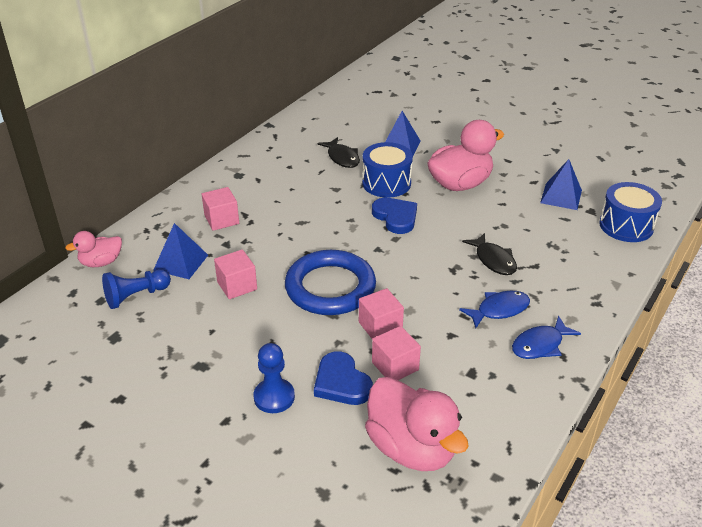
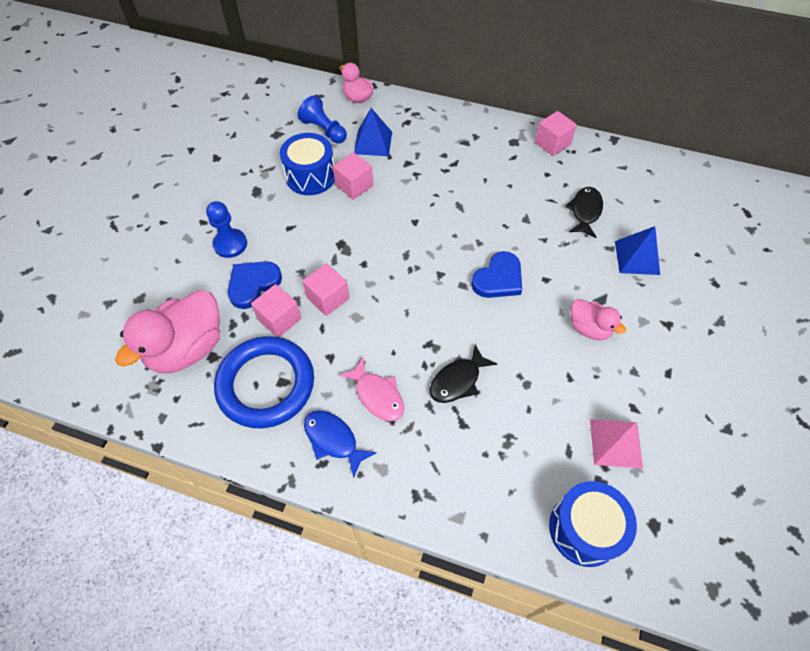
camera: 75 degrees right, 20 degrees up
(221, 220) = (440, 150): pink cube -> pink cube (552, 143)
(330, 287) = (371, 249): blue ring -> blue ring (266, 384)
(342, 158) = (585, 211): black fish -> black fish turned 150 degrees clockwise
(386, 183) = (556, 259): blue drum -> blue drum (310, 176)
(460, 184) = (589, 328): pink duck -> pink duck, size x0.55
(499, 310) = (377, 395): blue fish -> pink fish
(561, 196) = (615, 443): blue pyramid -> pink pyramid

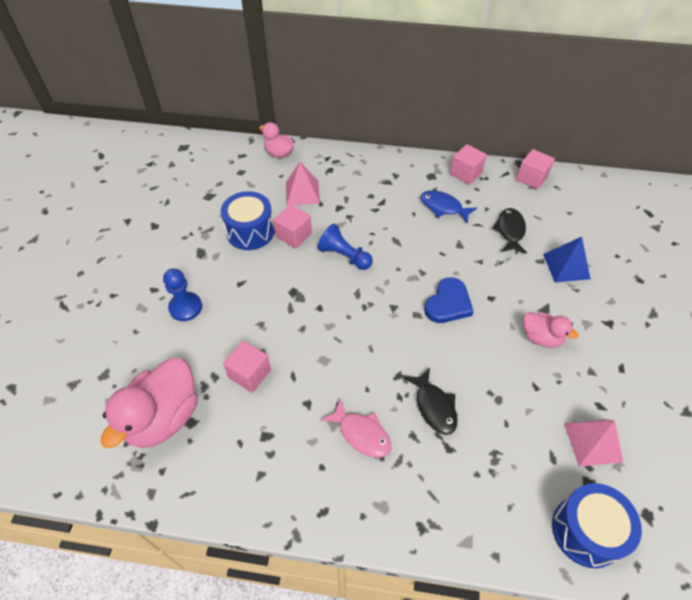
camera: 10 degrees left, 5 degrees down
(253, 284) = (216, 343): blue heart -> none
(266, 384) = (250, 441): blue ring -> none
(324, 130) = (254, 187): blue pawn -> blue pawn (344, 256)
(328, 298) = (292, 346): pink cube -> pink cube (531, 178)
(333, 440) = (329, 486): blue fish -> blue fish (443, 207)
(373, 142) = (302, 192): blue pyramid -> pink pyramid
(458, 380) = (434, 406): black fish -> black fish turned 60 degrees counterclockwise

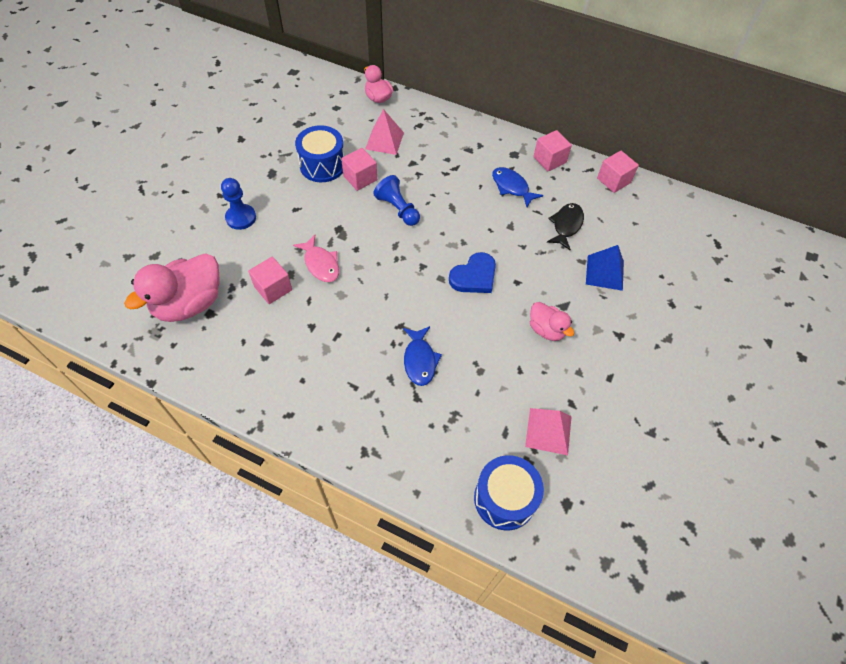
camera: 15 degrees right, 5 degrees up
(361, 434) = (347, 364): pink fish -> pink fish (321, 264)
(434, 406) = (420, 360): black fish -> blue fish

